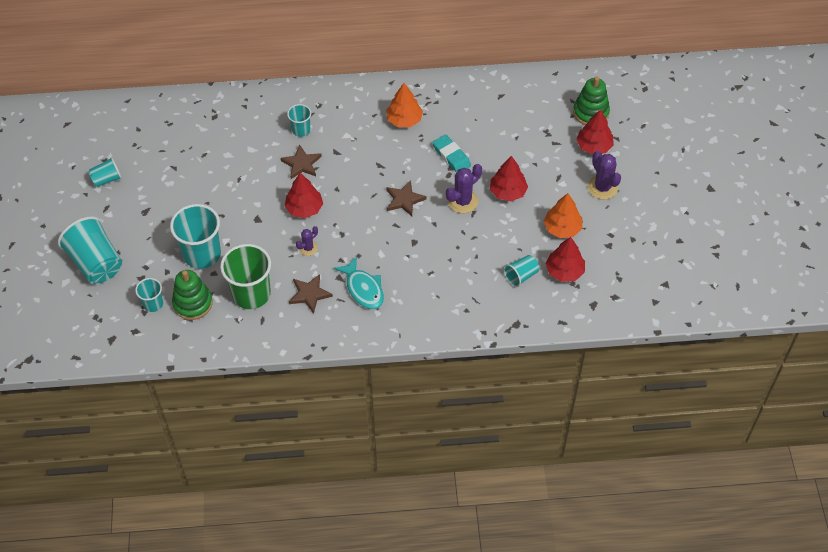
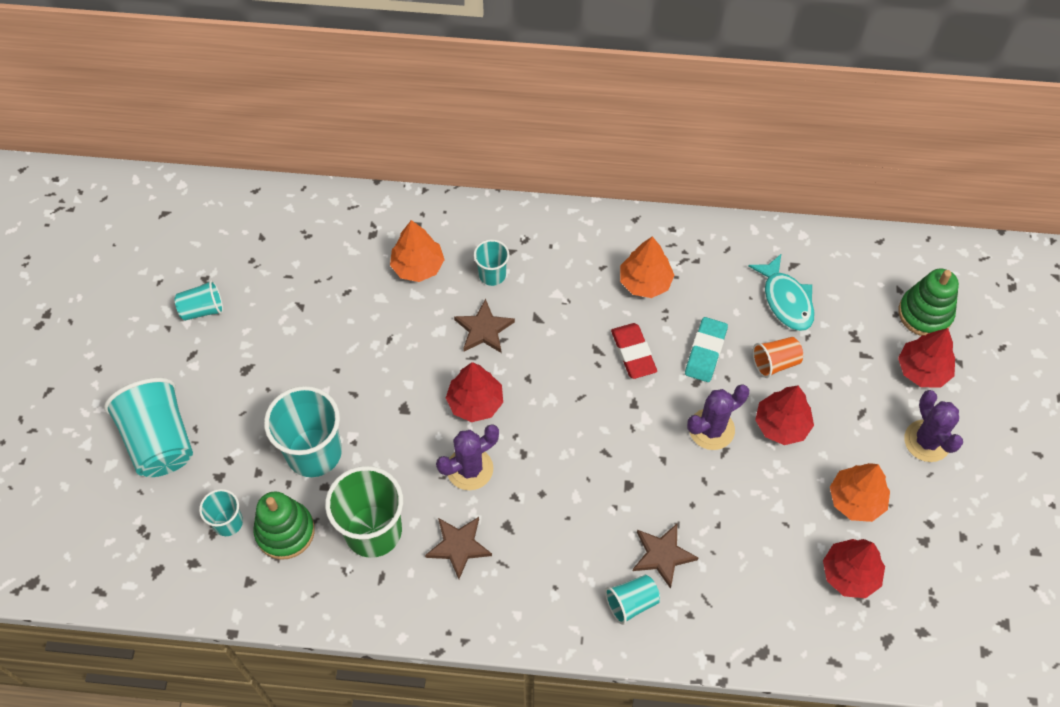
camera: 10 degrees right, 5 degrees up
(249, 132) = (418, 266): none -> orange tree
(308, 248) = (469, 469): purple cactus -> purple cactus, size x1.69
(363, 289) = (540, 551): turquoise fish -> turquoise fish (786, 300)
(404, 164) = (633, 353): none -> red eraser
(404, 200) = (624, 412): brown star -> brown star (662, 555)
(451, 156) = (705, 352): turquoise eraser -> turquoise eraser turned 45 degrees clockwise
(498, 156) = (775, 363): none -> orange cup
(521, 276) = (781, 570): turquoise cup -> turquoise cup (631, 603)

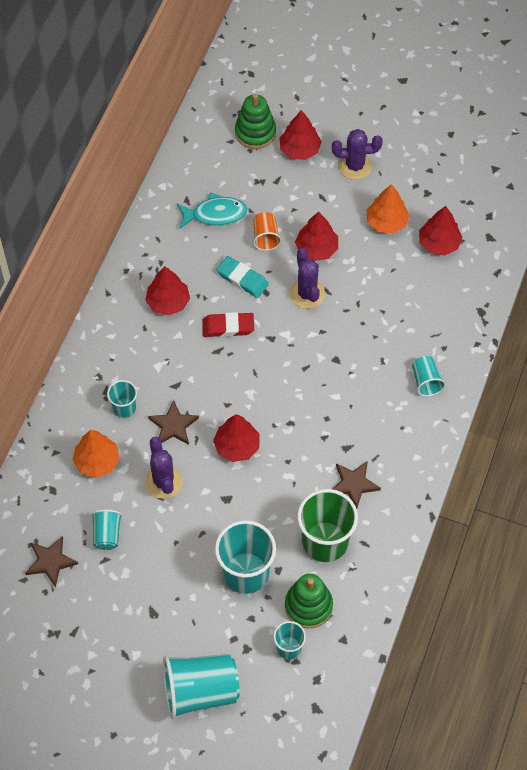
camera: 75 degrees left, 0 degrees up
(202, 309) = (82, 639): turquoise cup -> turquoise cup (107, 534)
(469, 469) = (292, 463): purple cactus -> purple cactus (163, 481)
(645, 282) = (168, 302): orange tree -> red tree
(662, 555) = (396, 352): brown star -> brown star (50, 561)

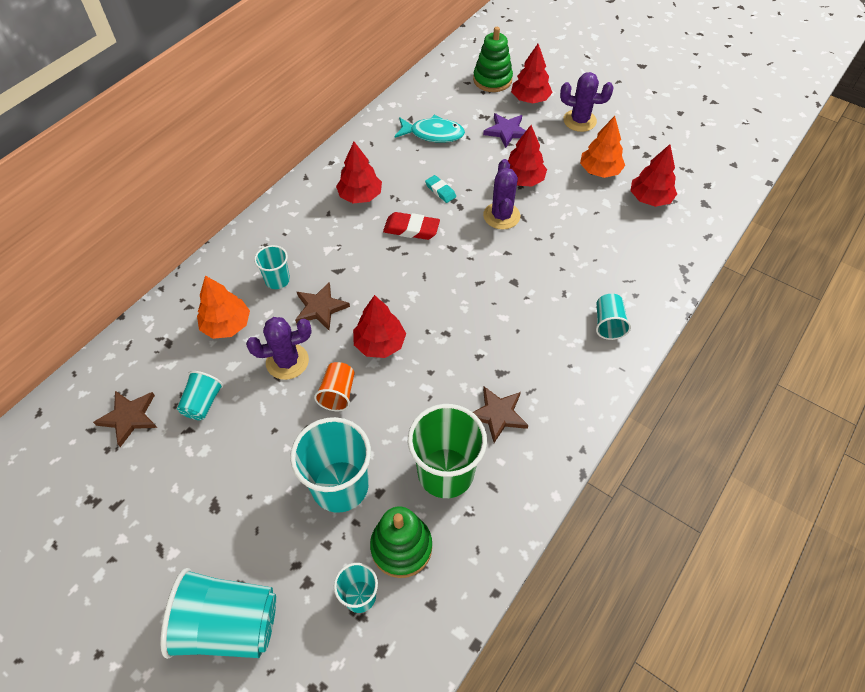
camera: 15 degrees right, 5 degrees down
(163, 481) = (287, 361): purple cactus -> purple cactus turned 75 degrees clockwise
(242, 279) = (440, 191): turquoise eraser -> turquoise eraser, size x0.64
(265, 237) = (475, 161): orange cup -> orange cup (338, 393)
(286, 195) = (506, 131): none -> purple star

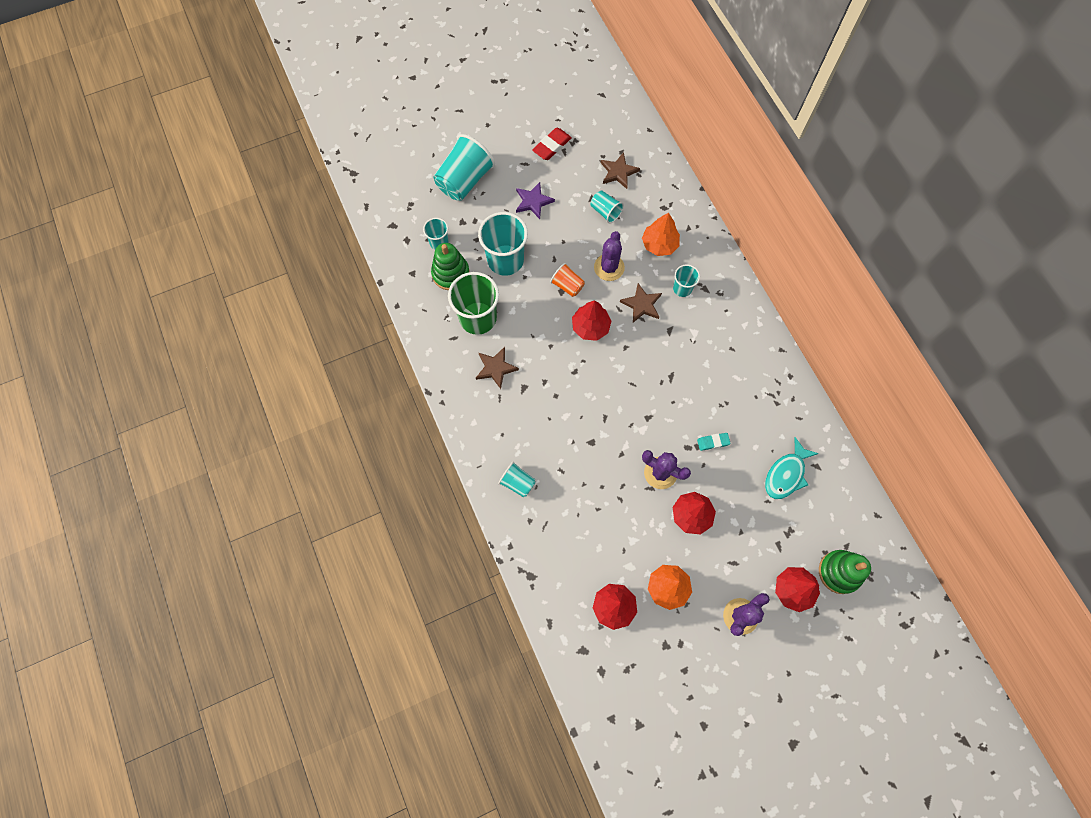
camera: 120 degrees right, 15 degrees up
(360, 196) = (739, 379): red tree -> none
(411, 229) = (683, 399): red eraser -> red eraser (552, 146)
(506, 131) = (758, 539): purple star -> purple star (533, 201)

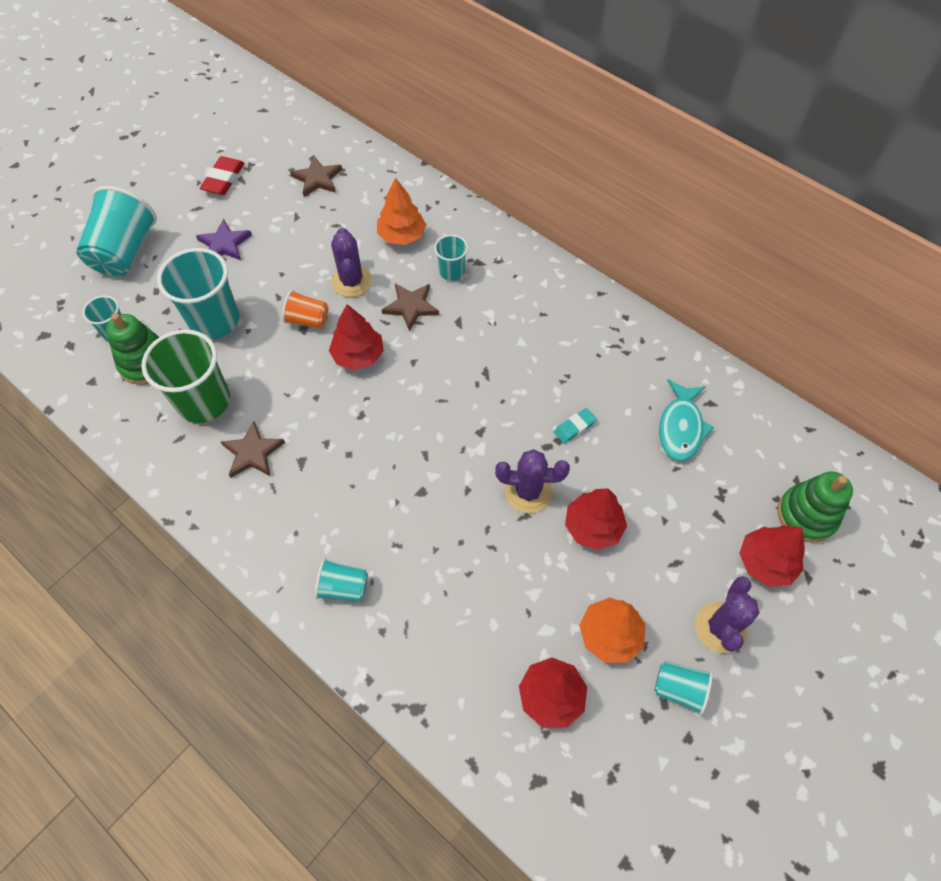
camera: 25 degrees left, 10 degrees down
(605, 212) = (320, 224): turquoise cup -> turquoise cup (679, 689)

